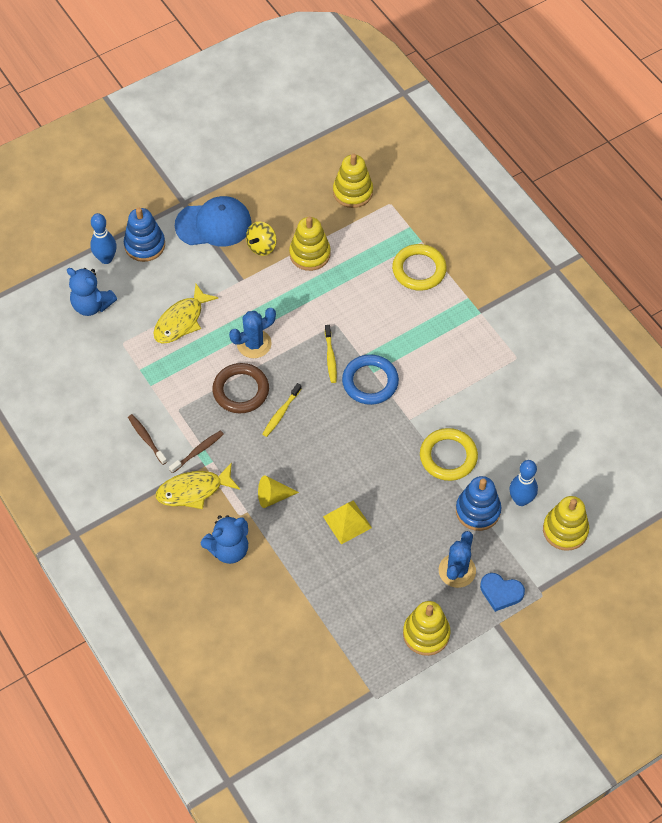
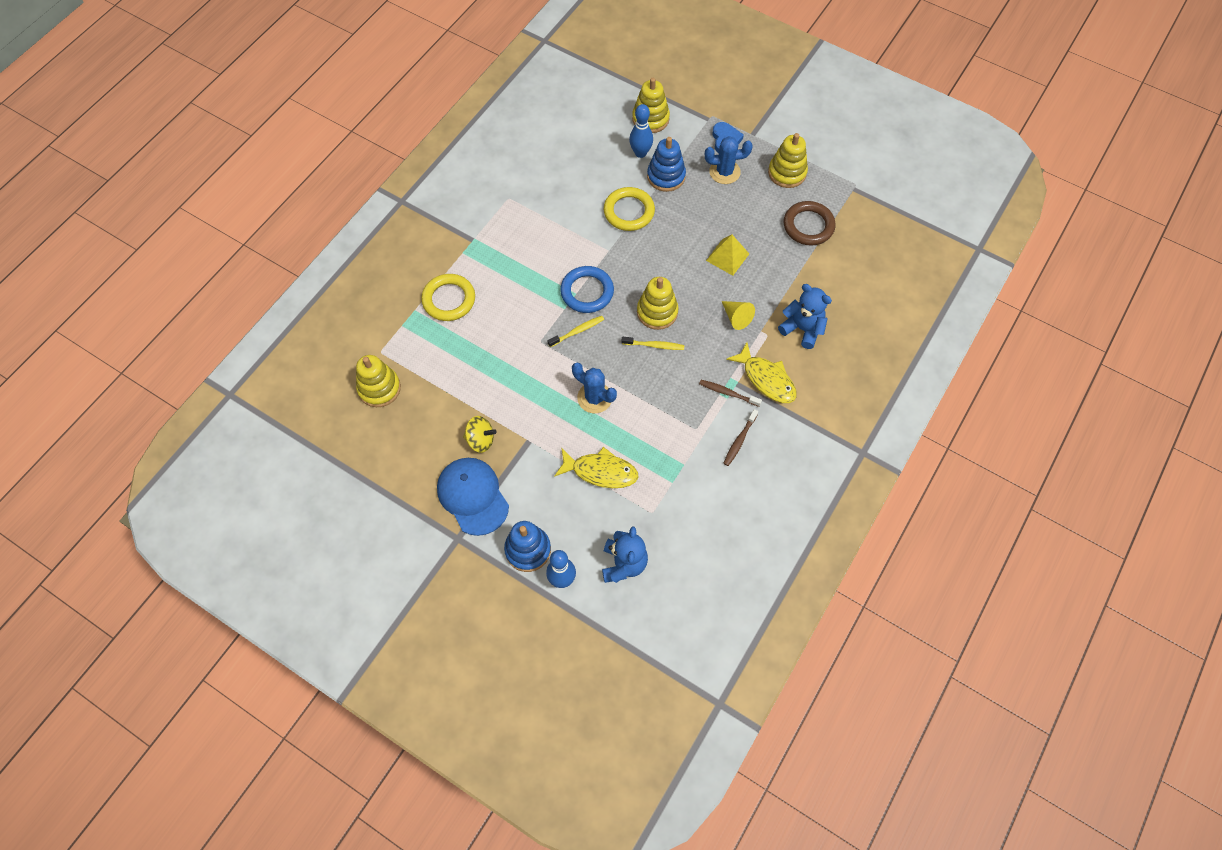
camera: 115 degrees left, 5 degrees up
(241, 390) = (649, 387): brown ring -> brown ring (808, 226)
(310, 254) = (471, 394): yellow stacking toy -> yellow stacking toy (657, 312)

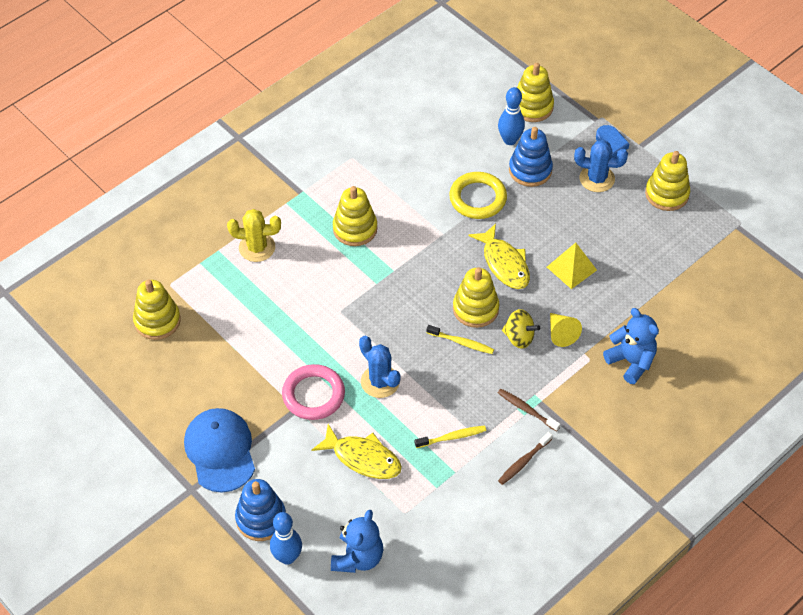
camera: 15 degrees right, 10 degrees down
(449, 300) = (257, 247): yellow ring -> yellow cactus
(480, 440) = (246, 396): yellow spinning top -> yellow spinning top (519, 337)
(530, 263) = (355, 229): none -> yellow stacking toy
(540, 424) = (313, 395): none -> pink ring
(577, 331) = (383, 309): yellow toothbrush -> yellow toothbrush (452, 437)
(587, 292) = (406, 271): blue ring -> none
(766, 379) = (574, 405): yellow fish -> yellow fish (504, 263)
(808, 226) = (673, 255): brown ring -> none

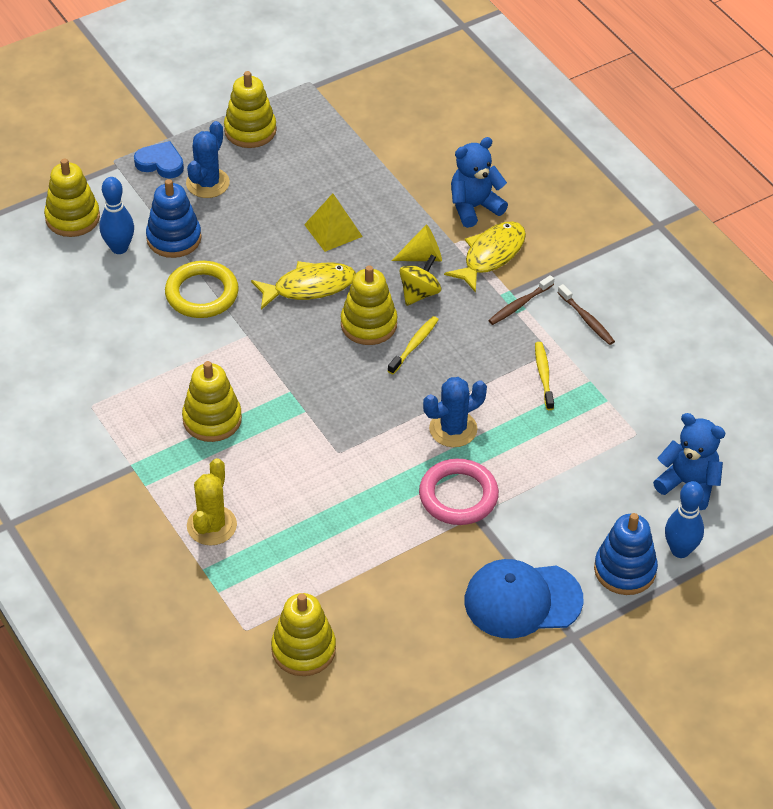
camera: 80 degrees left, 5 degrees down
(363, 458) = (557, 461): yellow fish -> yellow fish (491, 255)

